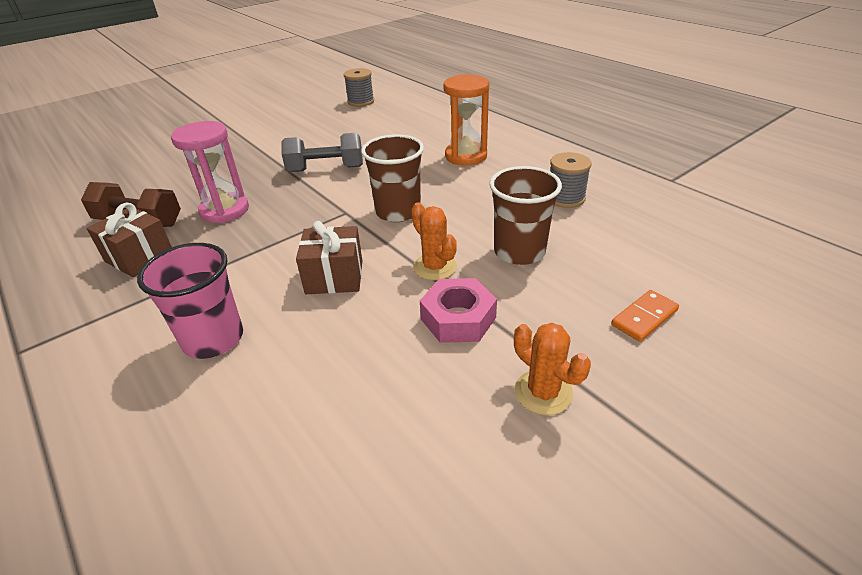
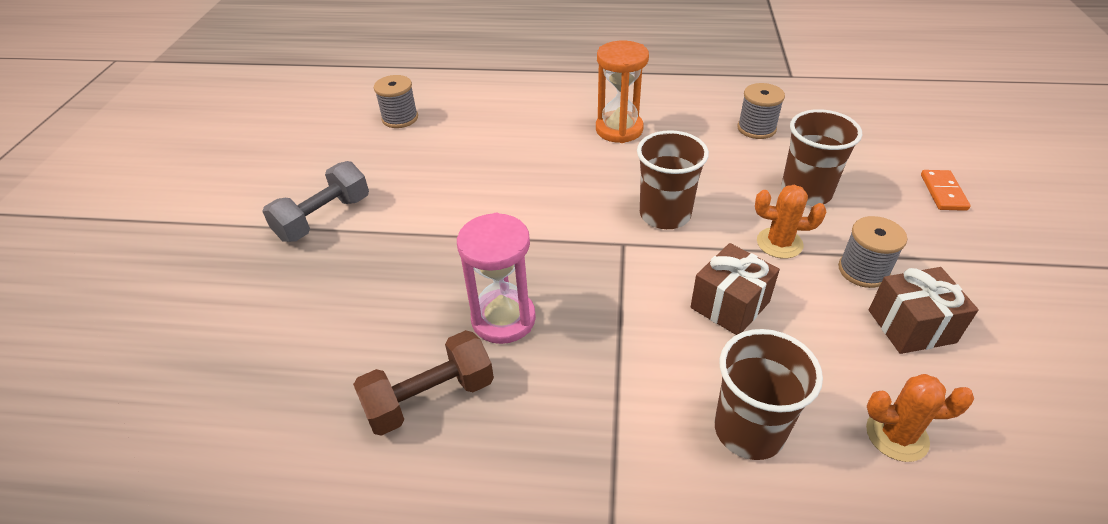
camera: 45 degrees left, 5 degrees up
(139, 257) = (519, 428): brown gift -> brown gift (911, 326)
(213, 339) = (749, 430): pink cup -> brown cup
(326, 169) = (517, 212): grey dumbbell -> grey dumbbell (324, 218)
(458, 318) = (863, 270): pink nut -> grey spool
(543, 392) = (985, 281): orange cactus -> orange cactus (896, 435)

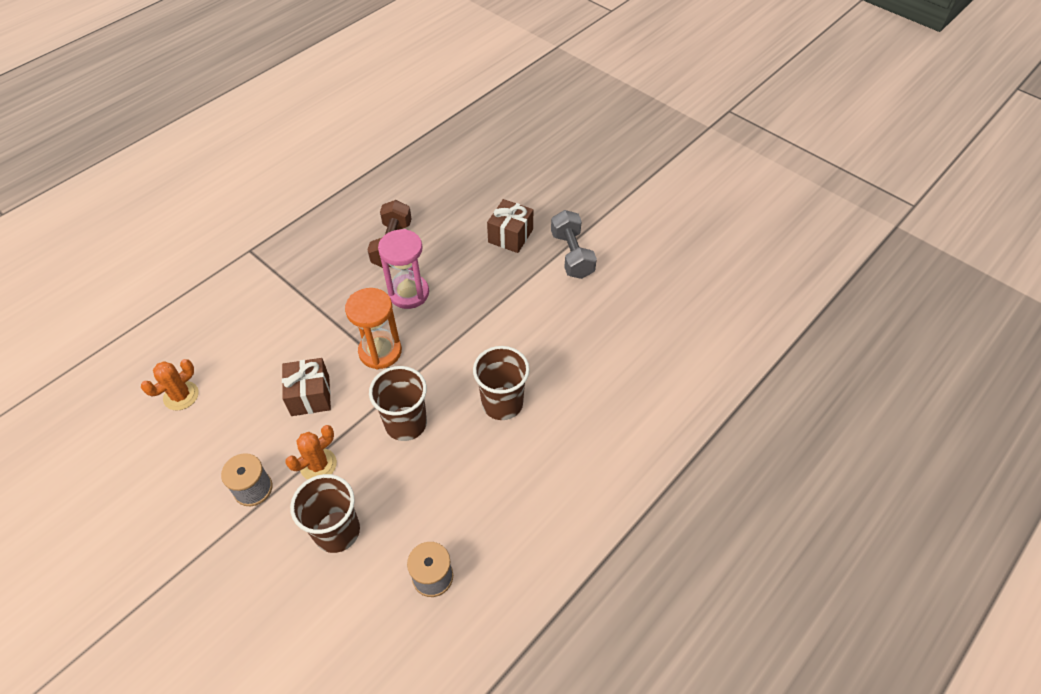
camera: 125 degrees right, 10 degrees up
(400, 118) = (666, 339): grey spool -> none
(619, 129) = (524, 471): orange hourglass -> orange hourglass (380, 351)
(749, 430) = (249, 343): brown cup -> brown cup (502, 403)
(911, 326) = (203, 469): brown gift -> brown gift (510, 236)
(943, 192) = (239, 630): orange domino -> none

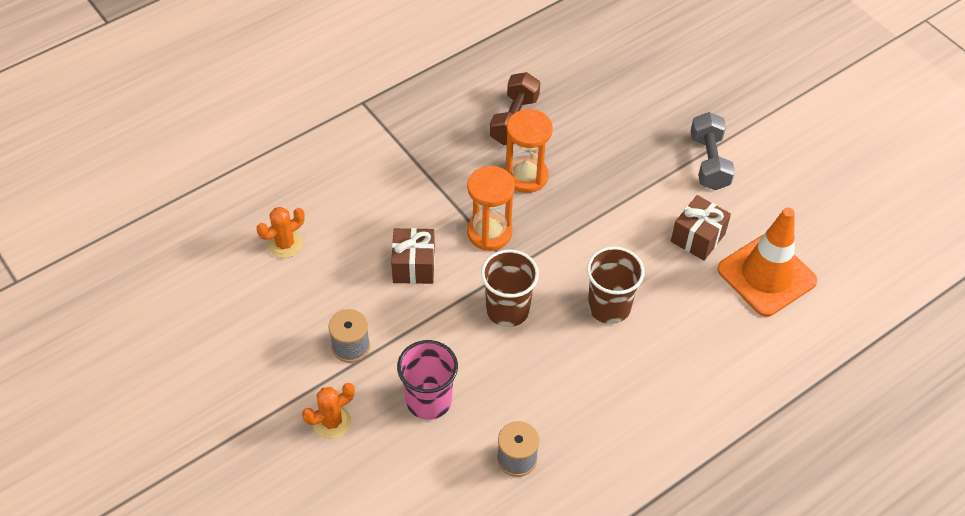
camera: 10 degrees right, 0 degrees up
(318, 465) = (416, 335): orange cactus -> orange cactus (332, 422)
(337, 531) = (429, 400): brown cup -> pink cup
(409, 293) = (526, 176): pink hourglass -> orange hourglass
(510, 236) = (644, 130): brown gift -> brown gift (698, 238)
(641, 348) = (766, 275): none -> orange traffic cone

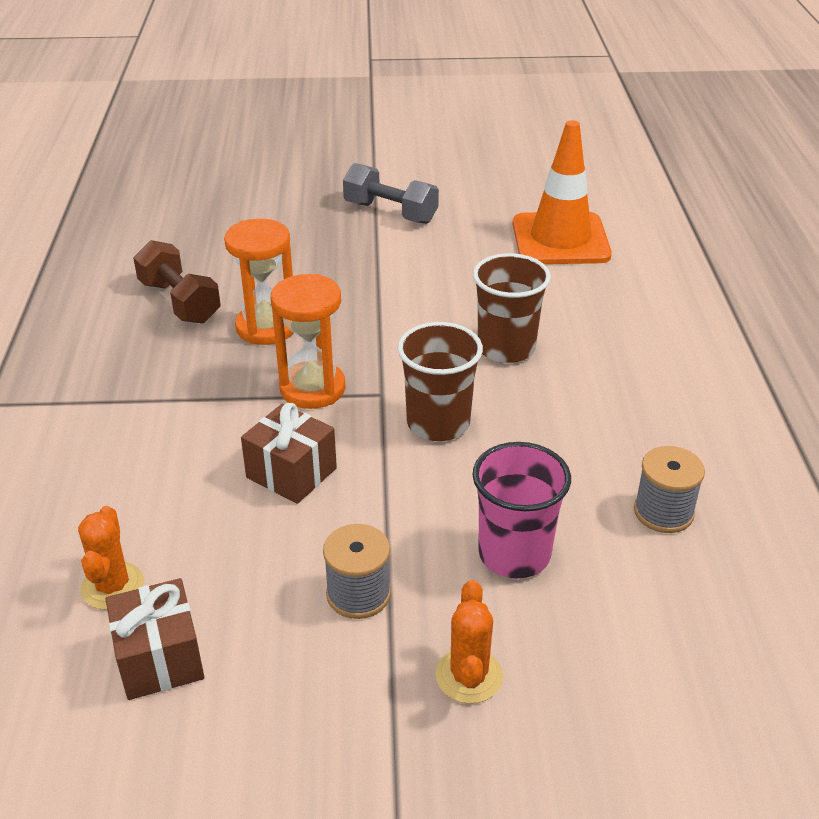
camera: 55 degrees left, 15 degrees down
(698, 238) = (474, 257): brown gift -> brown gift (160, 658)

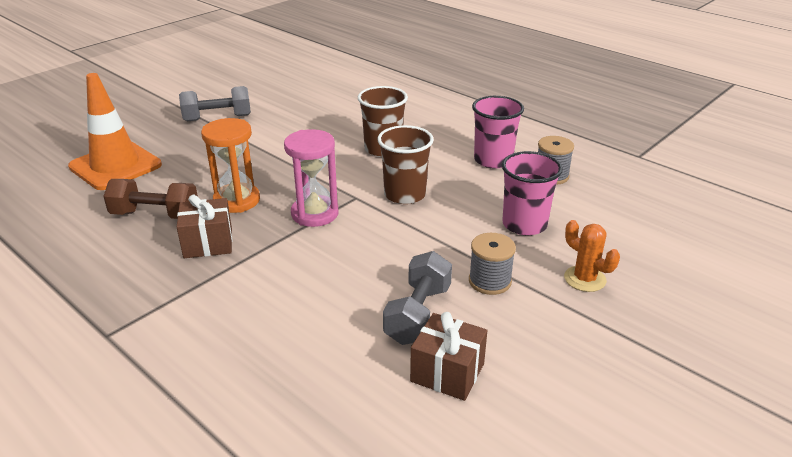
camera: 45 degrees left, 5 degrees down
(112, 586) = (364, 362): orange cactus -> none
(231, 575) = (418, 314): none -> grey dumbbell
(291, 473) = (369, 254): brown gift -> brown gift (208, 243)
(312, 388) = (315, 214): orange hourglass -> pink hourglass
(560, 239) = (332, 94): orange traffic cone -> orange traffic cone (115, 166)
(619, 442) = (493, 160): none -> pink cup

